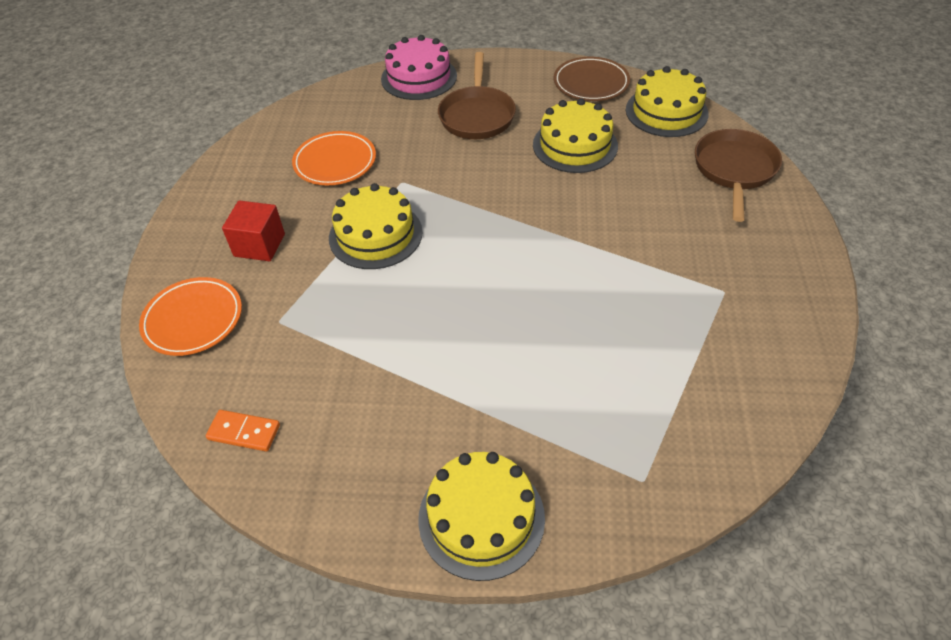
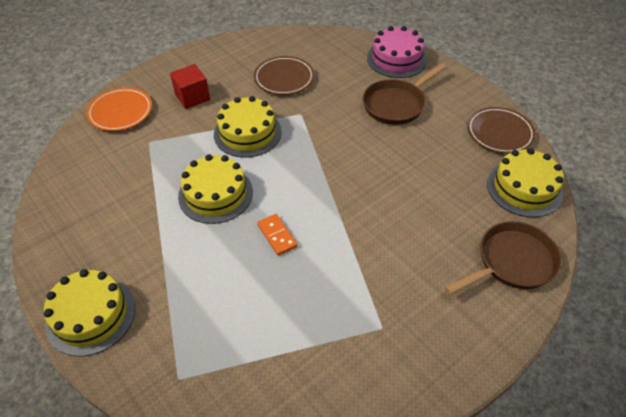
camera: 45 degrees right, 0 degrees up
(244, 432) = (68, 182): orange domino -> orange domino (277, 236)
(335, 162) = (284, 78): orange plate -> brown plate
(575, 145) = (428, 165): yellow cake -> yellow cake (215, 194)

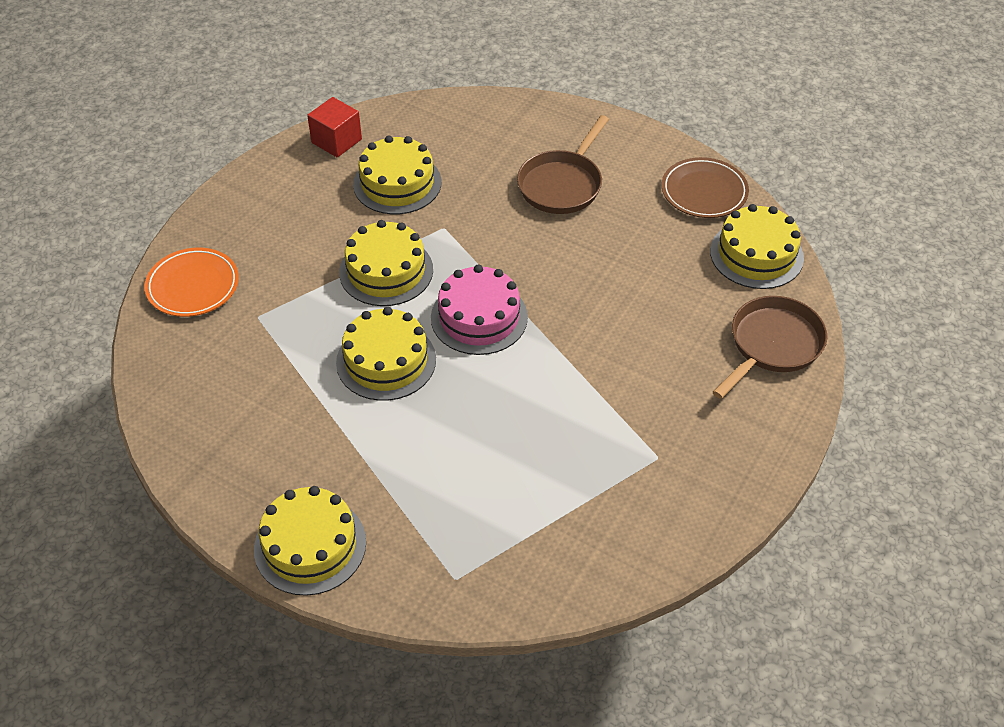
camera: 20 degrees left, 0 degrees up
(192, 97) = (283, 240): red cube -> red cube (336, 141)
(277, 236) = (489, 390): orange domino -> none
(284, 78) = (397, 183): brown plate -> yellow cake
(396, 59) = (535, 120): pink cake -> pink cake (479, 317)

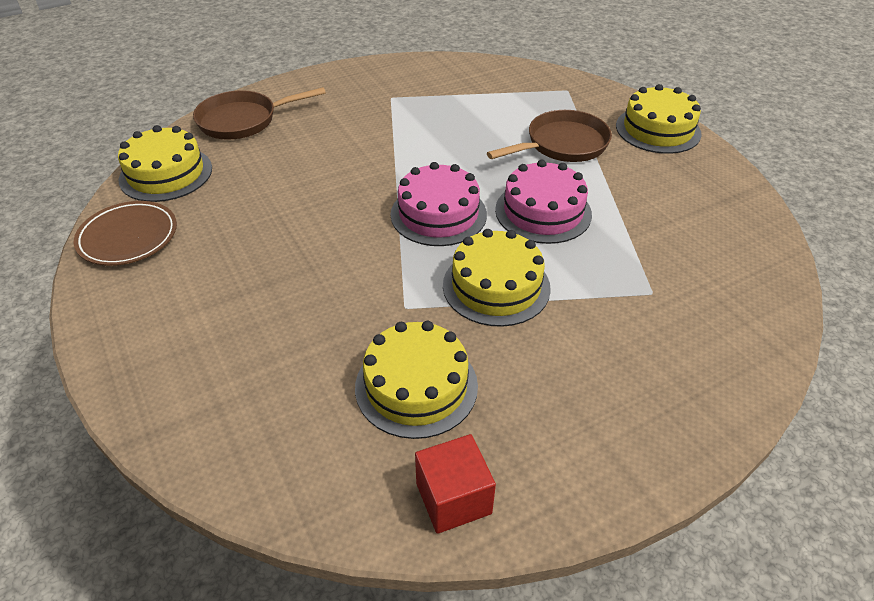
camera: 150 degrees left, 5 degrees down
(193, 286) = (721, 354): orange plate -> none
(386, 361) = (543, 212): yellow cake -> pink cake
(562, 184) = (242, 302): brown pan -> brown pan (562, 144)

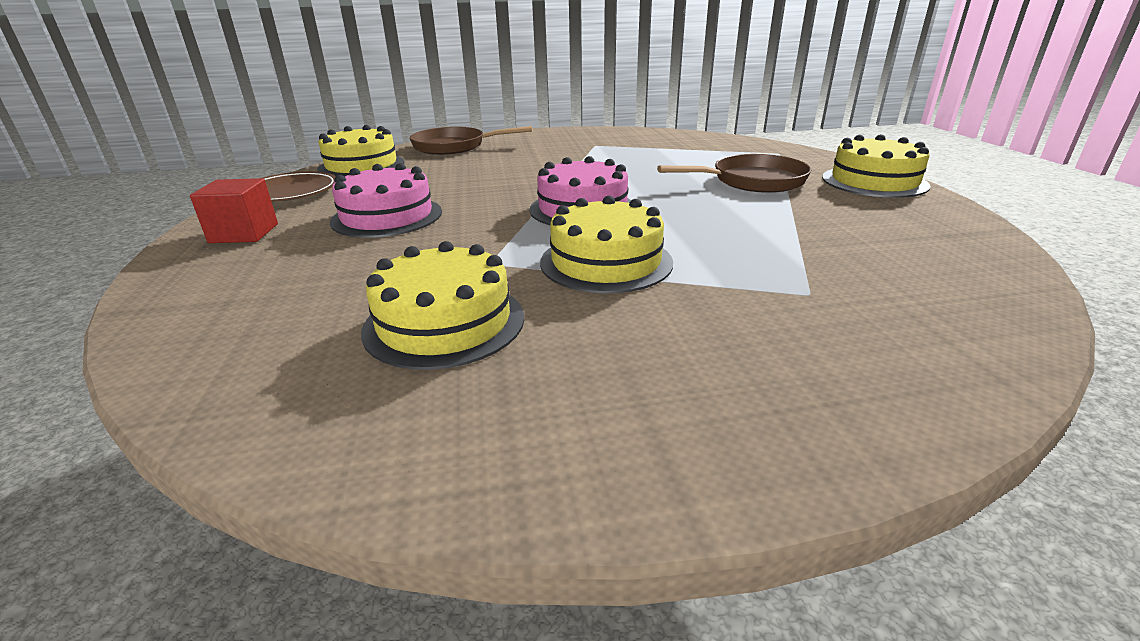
camera: 20 degrees right, 15 degrees down
(453, 498) = (389, 437): red cube -> red cube (244, 233)
(543, 212) = (701, 219): pink cake -> pink cake (387, 216)

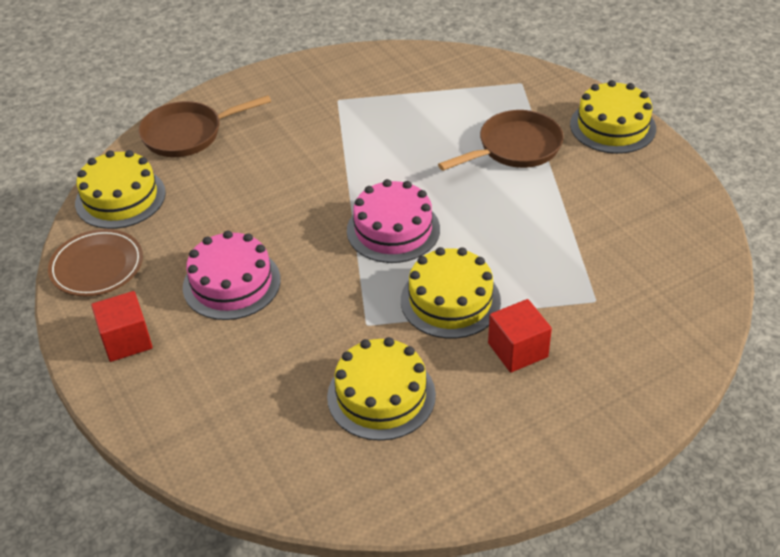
camera: 20 degrees left, 15 degrees up
(667, 317) = (517, 350): none -> red cube

